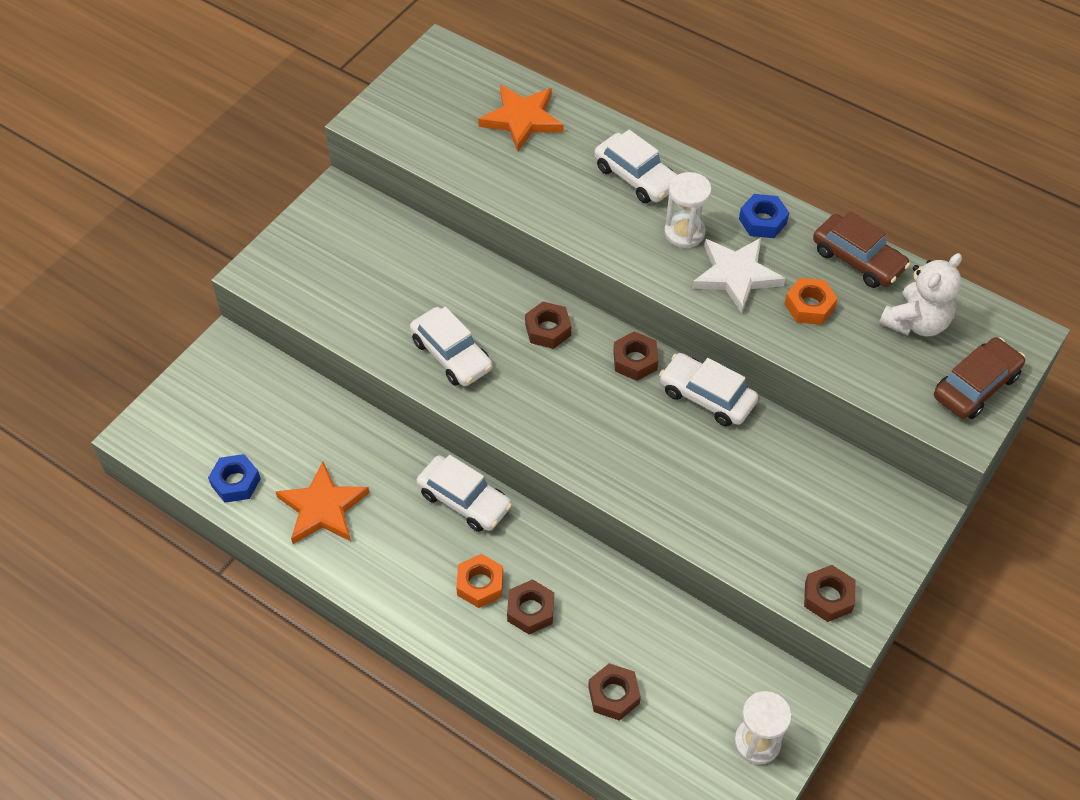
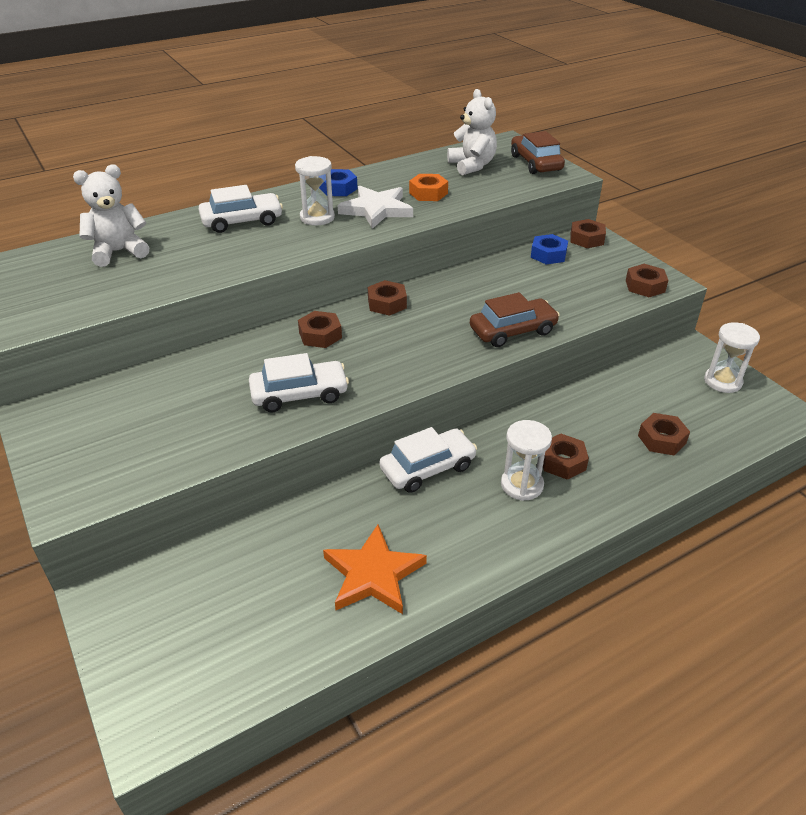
camera: 65 degrees left, 15 degrees down
(236, 482) = (291, 644): blue nut -> blue nut (548, 254)
(480, 584) = (522, 485): orange nut -> white hourglass
(522, 119) = (118, 252): orange star -> white teddy bear
(707, 397) = (445, 283): white car -> none
(858, 259) = (404, 168): brown car -> brown car (513, 331)
(906, 508) = (586, 239): none -> brown nut

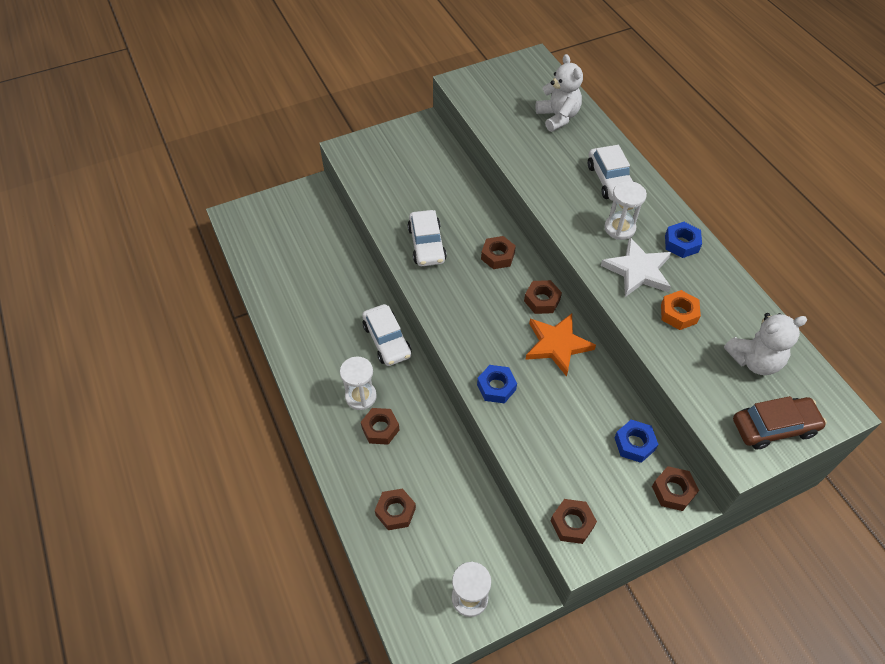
camera: 95 degrees right, 15 degrees up
(373, 574) = (302, 304): orange star -> orange star (557, 345)
(513, 331) = (496, 387): brown car -> blue nut

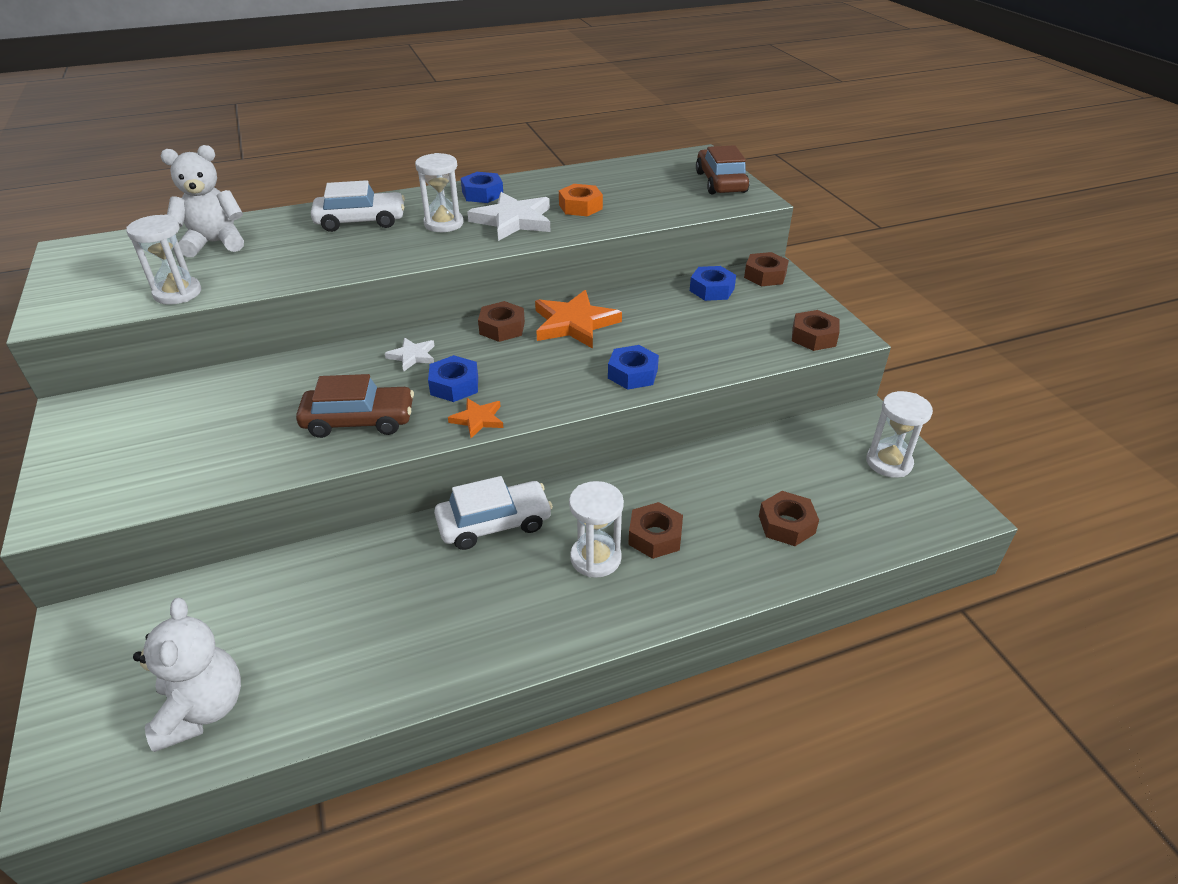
camera: 85 degrees left, 15 degrees down
(426, 244) = (359, 421): white car -> brown car
(434, 302) = (478, 419): none -> orange star
(468, 284) = (454, 385): none -> blue nut
(492, 121) = (177, 293): none -> white hourglass
(497, 256) = (412, 356): brown nut -> white star
(754, 360) = (645, 180): white teddy bear -> white teddy bear (202, 709)

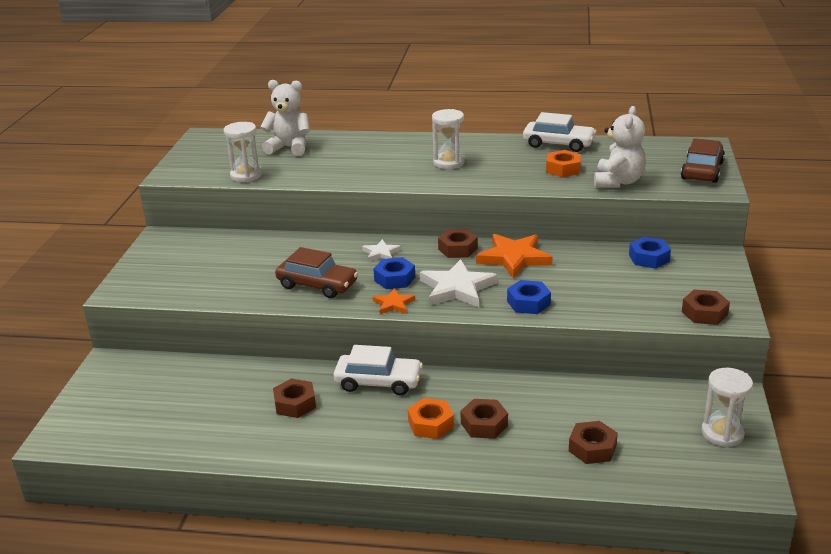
camera: 30 degrees right, 10 degrees down
(202, 709) = (144, 426): white teddy bear -> white teddy bear (618, 182)
(361, 221) = (393, 150): white car -> white car (558, 144)
(482, 194) = (495, 146): blue nut -> none
(513, 220) = (501, 170): white star -> white star (457, 288)
(595, 558) = (431, 424): white hourglass -> orange nut
(765, 275) = (707, 257): brown nut -> brown nut (295, 404)

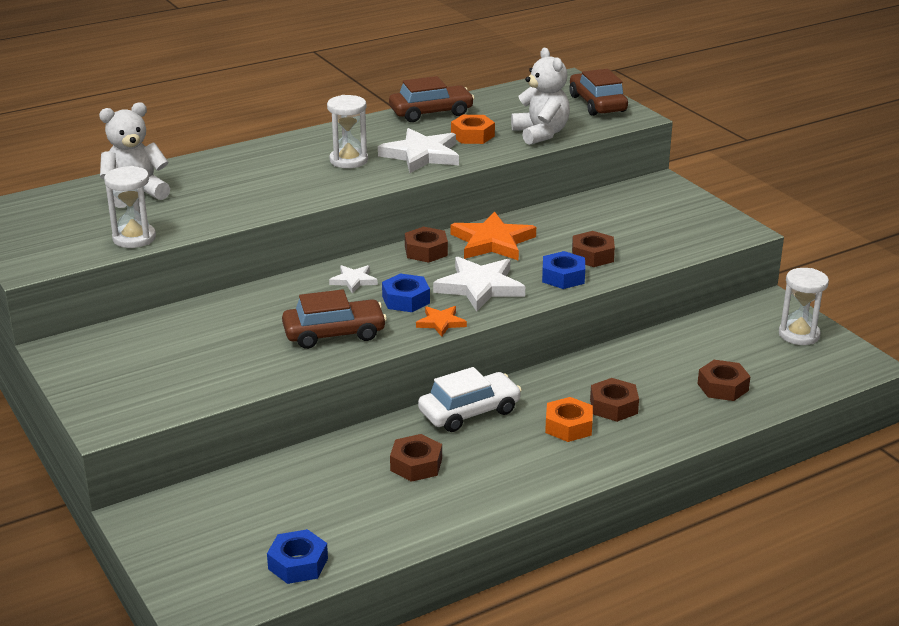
camera: 40 degrees left, 0 degrees up
(504, 173) = (421, 155): none -> white star
(558, 144) = (431, 112): white car -> brown car
(649, 258) = (609, 203): blue nut -> blue nut (298, 564)
(704, 313) = (714, 234): brown nut -> brown nut (592, 255)

